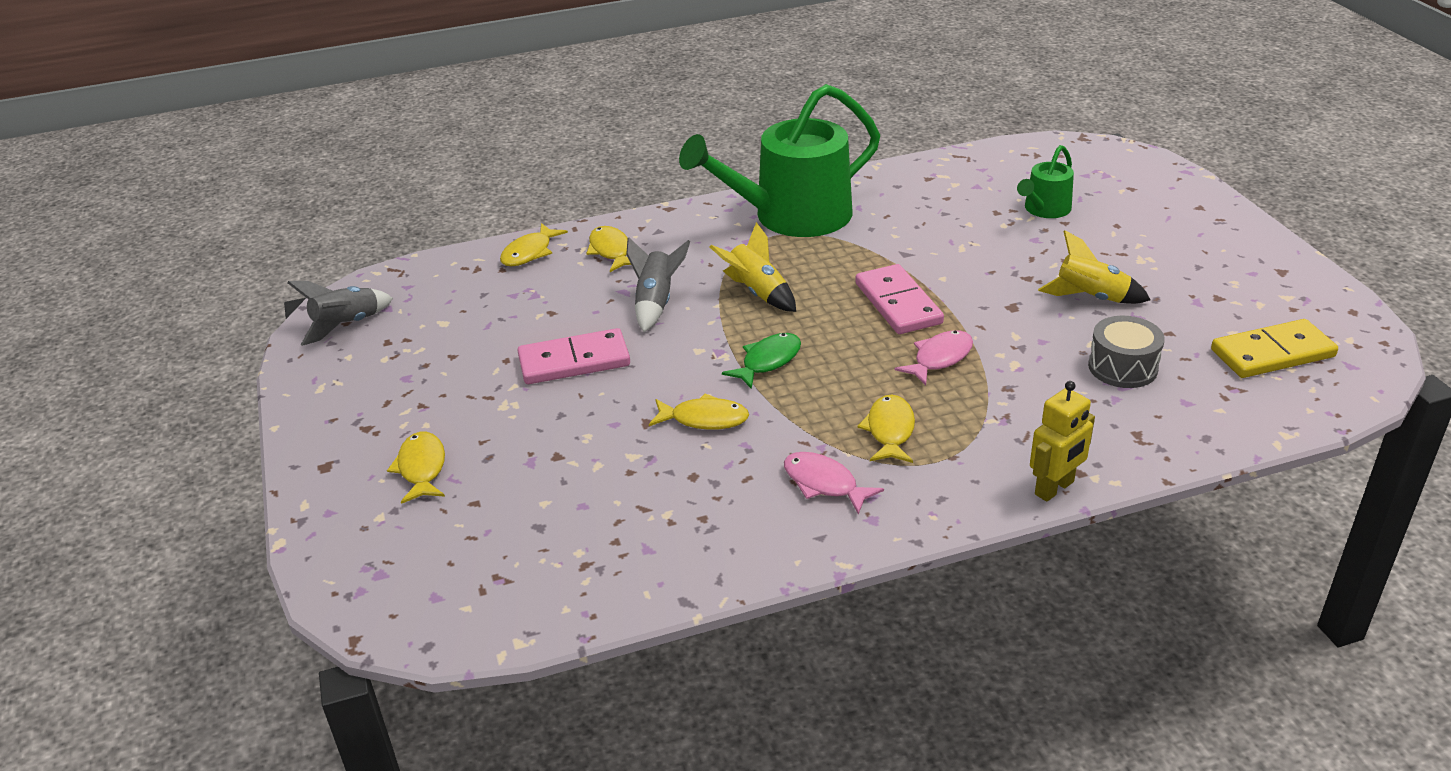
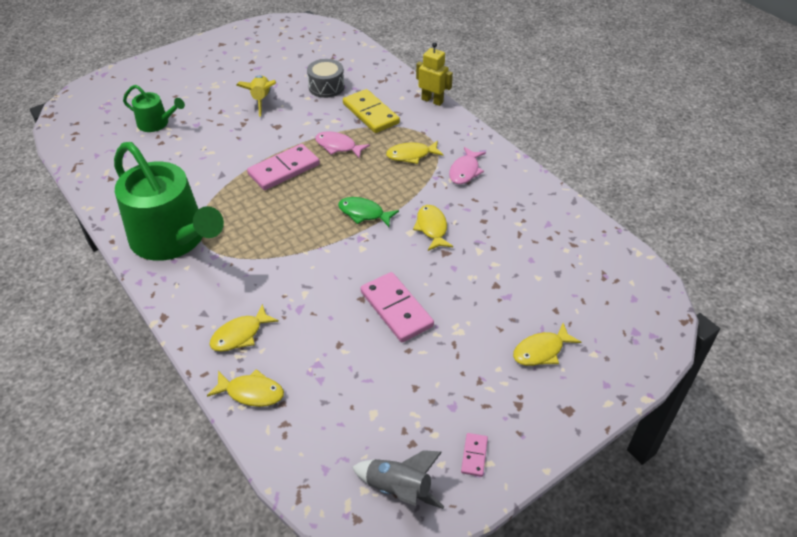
camera: 110 degrees left, 10 degrees up
(337, 380) = (474, 455): none -> pink domino
(656, 303) = (311, 285): grey rocket -> none
(757, 292) = (285, 235): yellow rocket -> none
(1272, 353) = (300, 46): yellow domino -> yellow domino (371, 113)

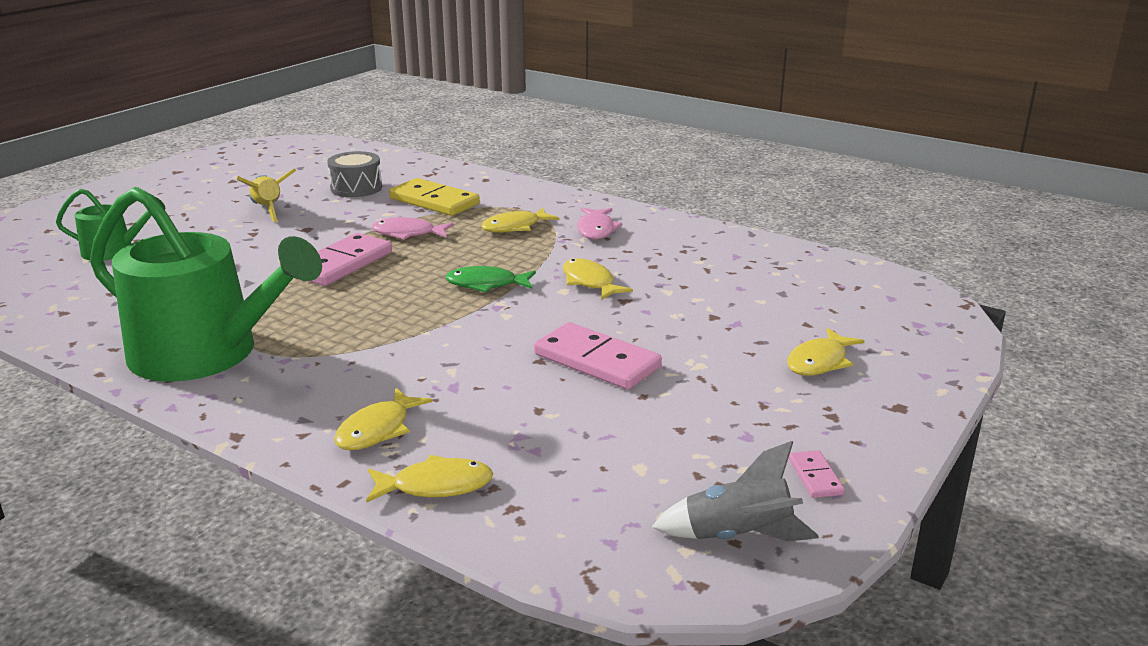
camera: 20 degrees left, 20 degrees down
(432, 100) = (509, 181): yellow robot -> none

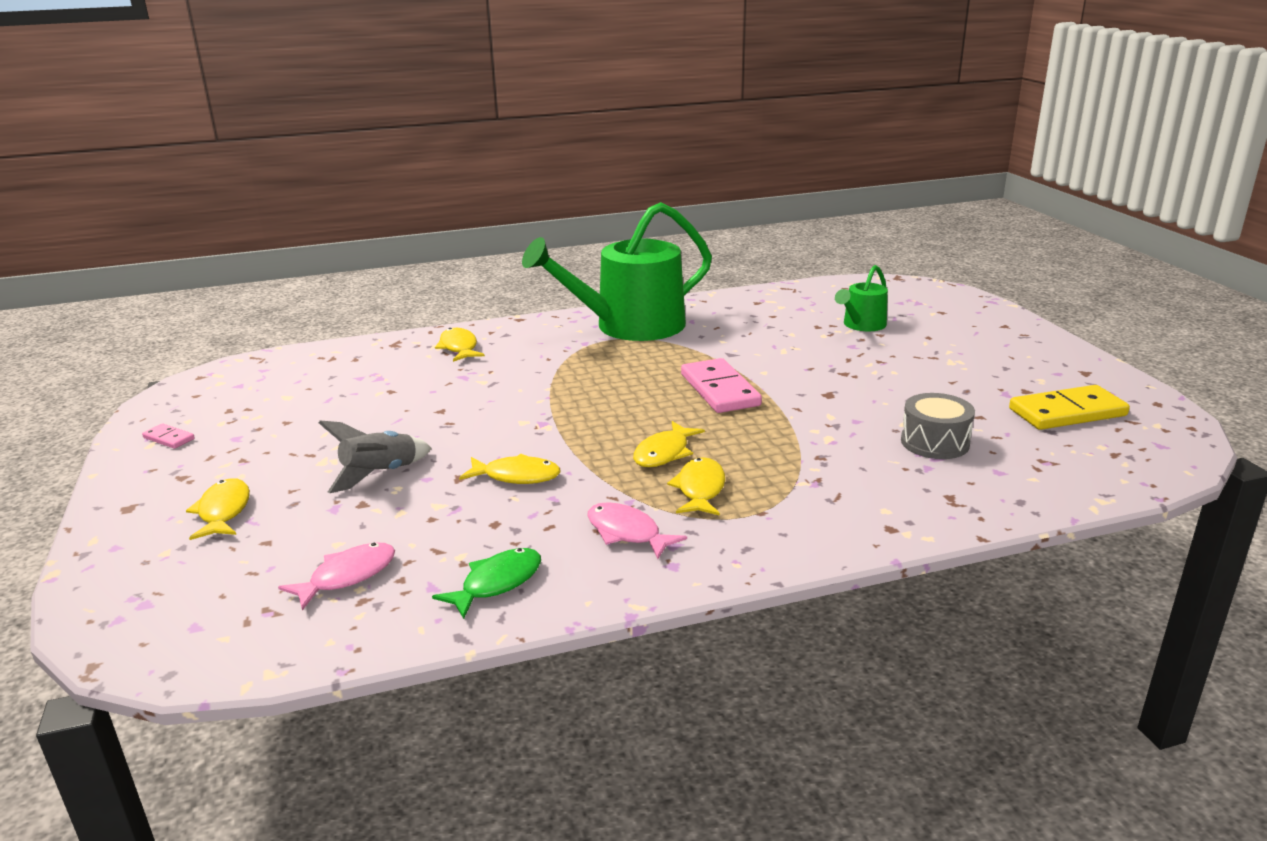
camera: 130 degrees right, 0 degrees up
(268, 210) = (903, 389): yellow rocket -> none
(408, 233) = (755, 432): pink fish -> pink fish (347, 576)
(434, 201) = (838, 471): yellow domino -> yellow domino (1067, 412)
(435, 486) = (384, 347): yellow fish -> yellow fish (664, 453)
(486, 284) = (588, 431): green fish -> green fish (497, 583)
(596, 361) = (401, 428): pink domino -> none
(737, 536) = (196, 397): grey rocket -> grey rocket (380, 474)

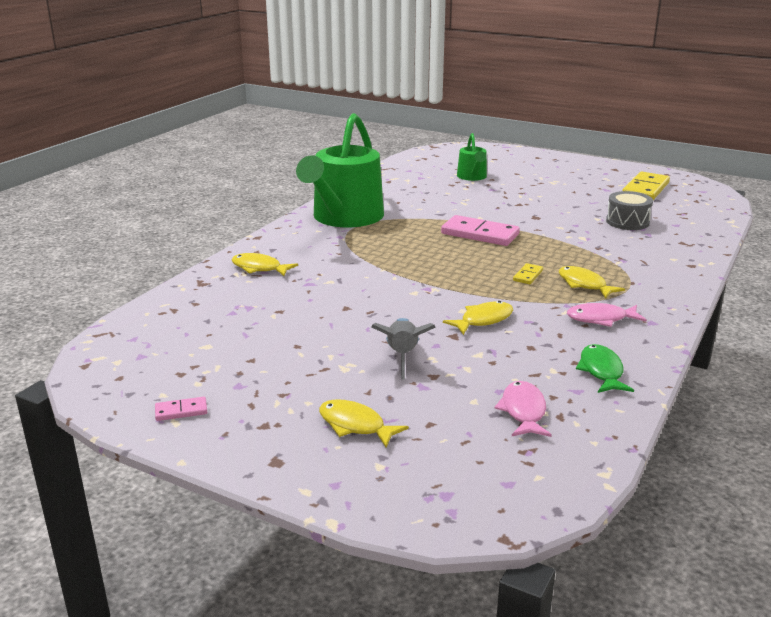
camera: 45 degrees left, 0 degrees up
(664, 453) = (528, 275): yellow fish -> yellow domino

